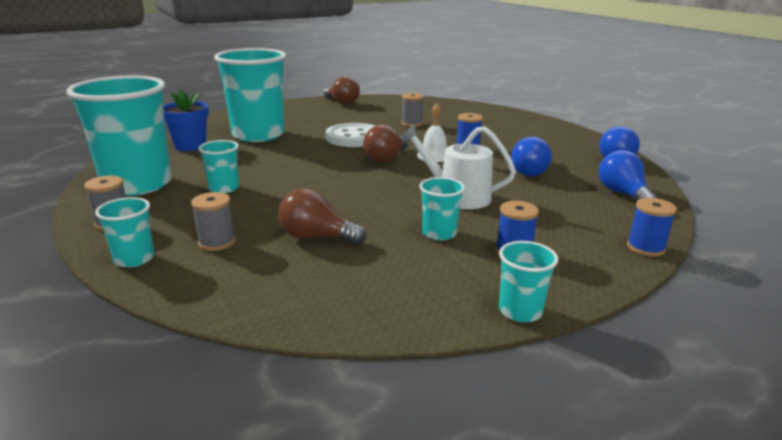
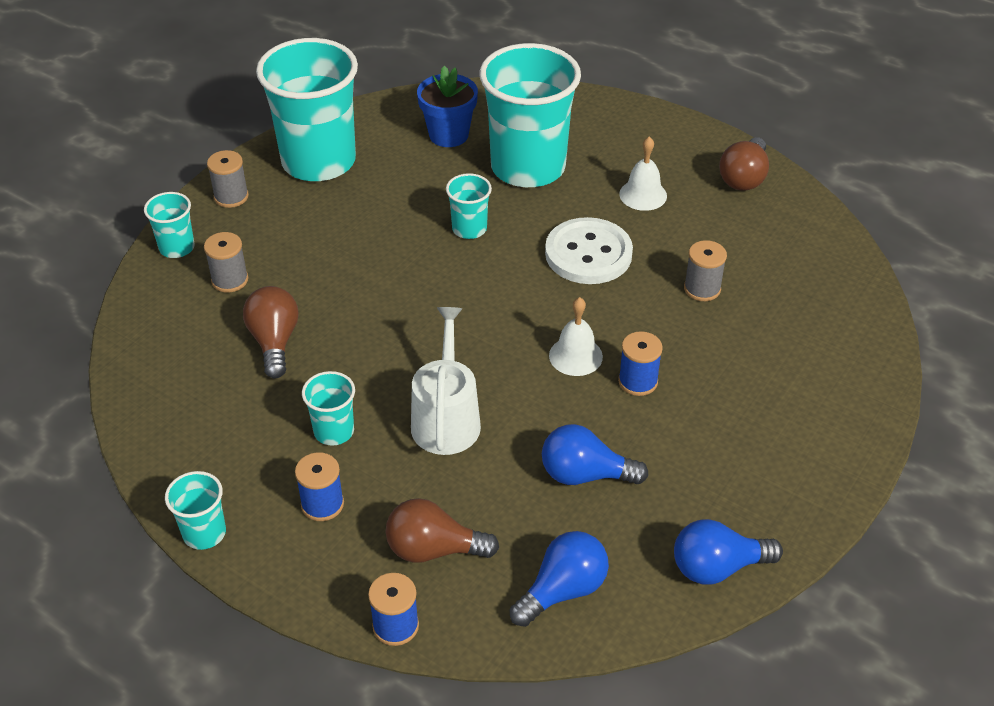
camera: 65 degrees right, 20 degrees up
(224, 188) = (348, 223): turquoise cup -> turquoise cup (469, 229)
(324, 119) = (643, 195): none -> white bell
(386, 158) = (530, 313): brown light bulb -> brown light bulb (434, 549)

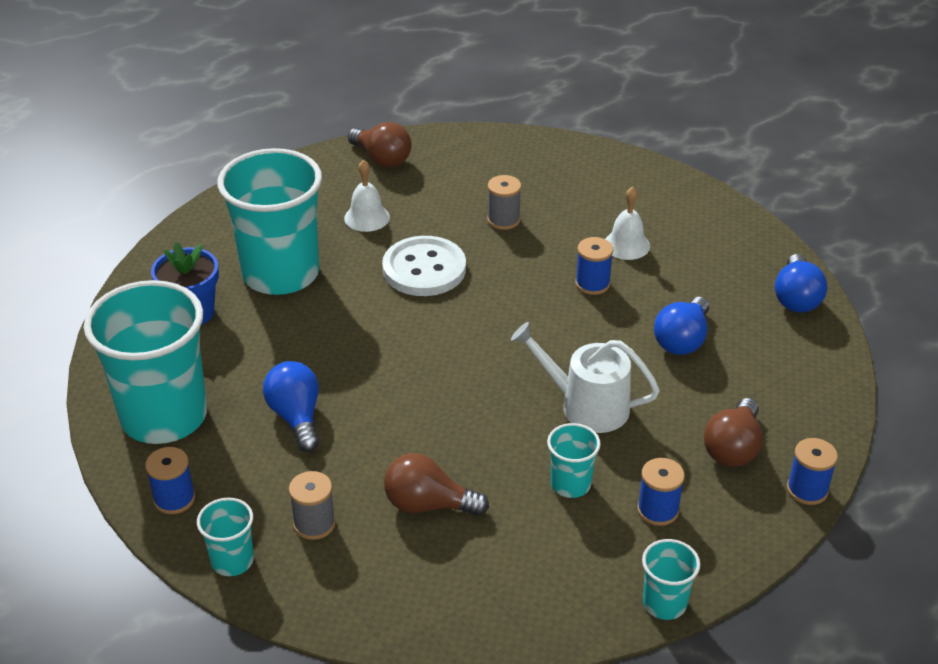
camera: 70 degrees left, 5 degrees down
(231, 197) = (174, 499): grey spool -> blue spool
(469, 229) = (344, 332): turquoise cup -> none
(563, 590) = (796, 383): blue light bulb -> blue light bulb (296, 417)
(575, 356) = (546, 310): white bell -> white bell (626, 245)

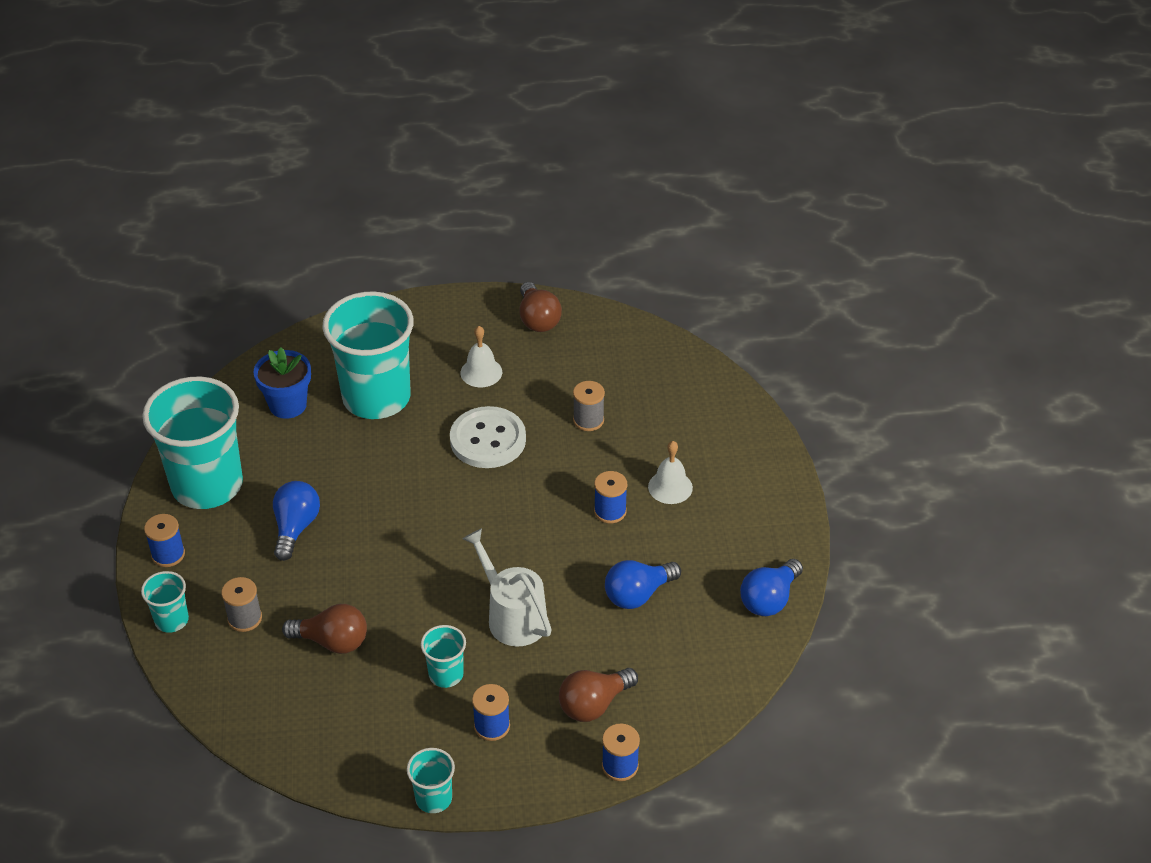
camera: 30 degrees right, 5 degrees up
(428, 504) = (332, 641): brown light bulb -> brown light bulb turned 150 degrees clockwise

